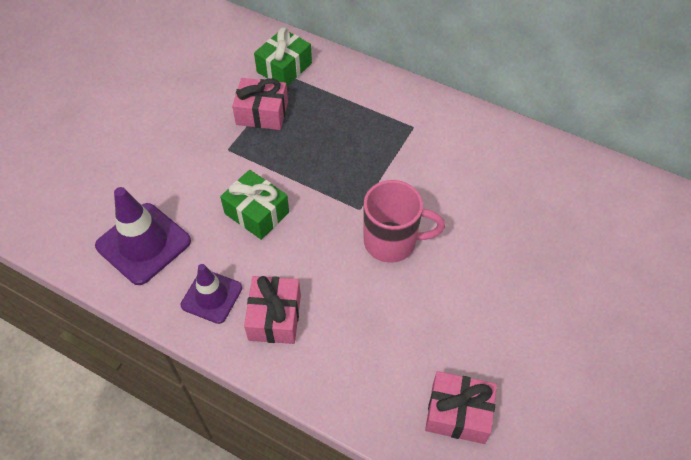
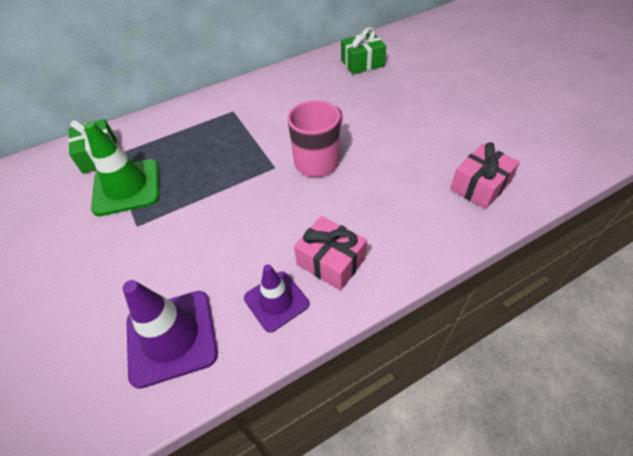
camera: 55 degrees left, 5 degrees down
(257, 213) = (220, 231): green gift -> green gift (362, 63)
(262, 113) = (127, 187): pink gift -> green traffic cone

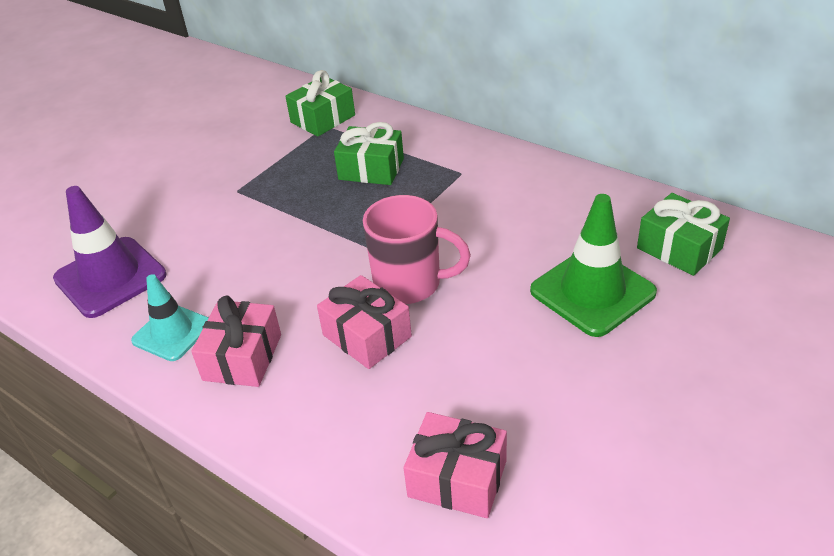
camera: 65 degrees right, 10 degrees down
(127, 187) = (286, 159): green traffic cone -> green traffic cone (592, 292)
(188, 147) = (371, 169): none -> green gift
(276, 301) = (172, 332): purple traffic cone -> turquoise traffic cone
(350, 192) = (367, 336): none -> pink gift

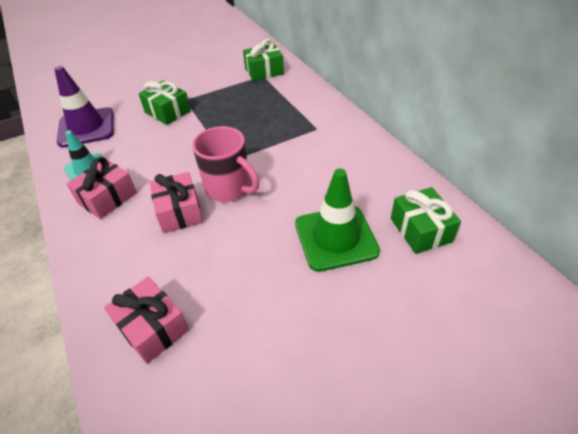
camera: 25 degrees right, 5 degrees up
(371, 169) = (266, 109): green gift -> green gift (167, 112)

